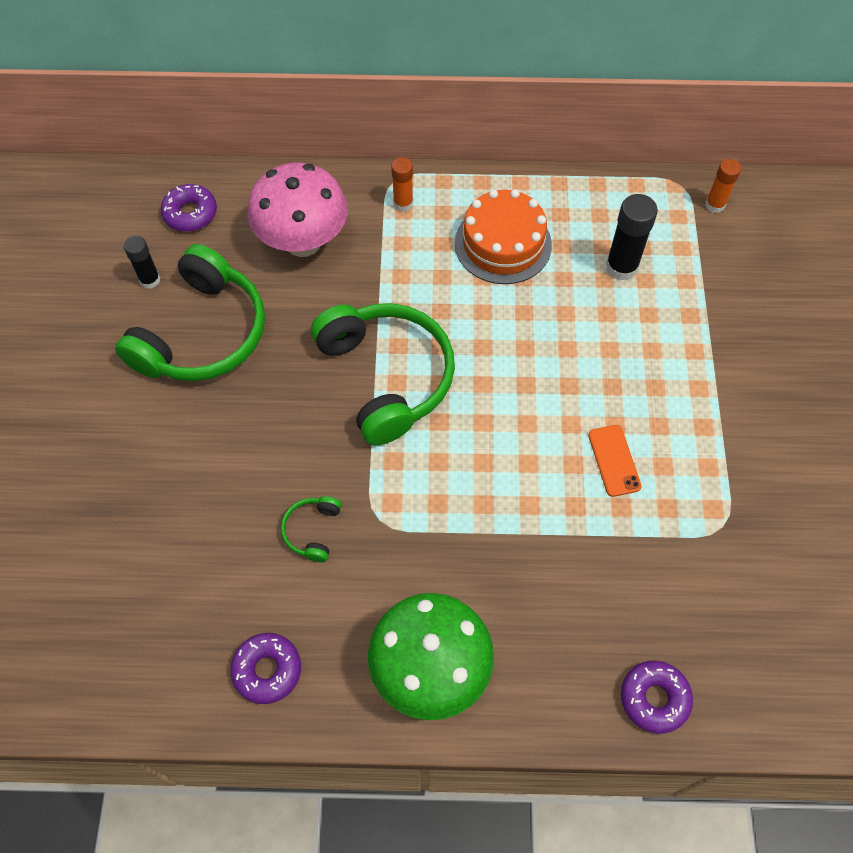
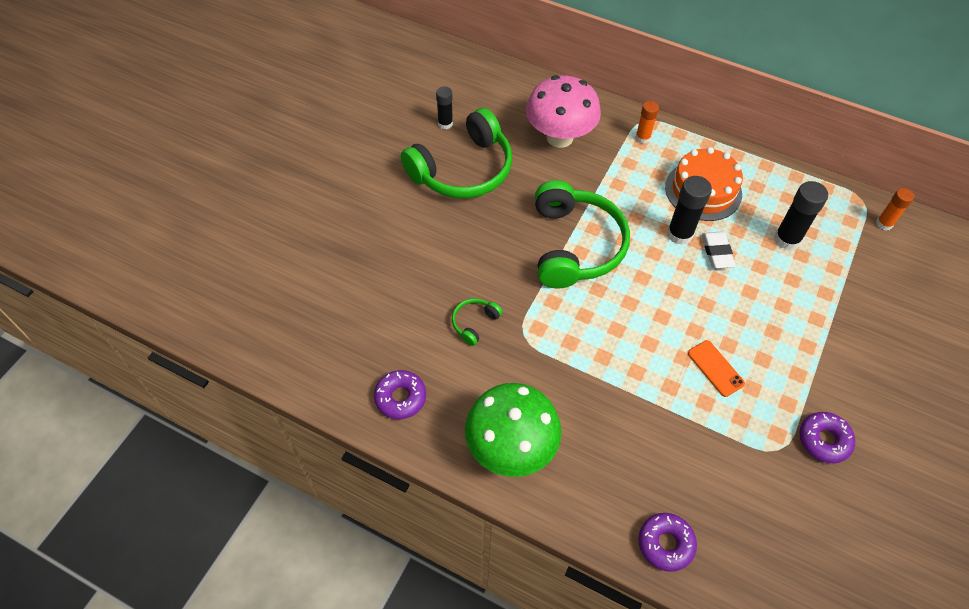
camera: 25 degrees right, 5 degrees down
(190, 213) = (492, 92): purple donut -> purple donut (824, 440)
(501, 310) = (679, 234): none -> black glue stick
(552, 316) = (717, 252): none -> white eraser
(614, 460) = (715, 368): orange phone -> orange phone turned 45 degrees counterclockwise

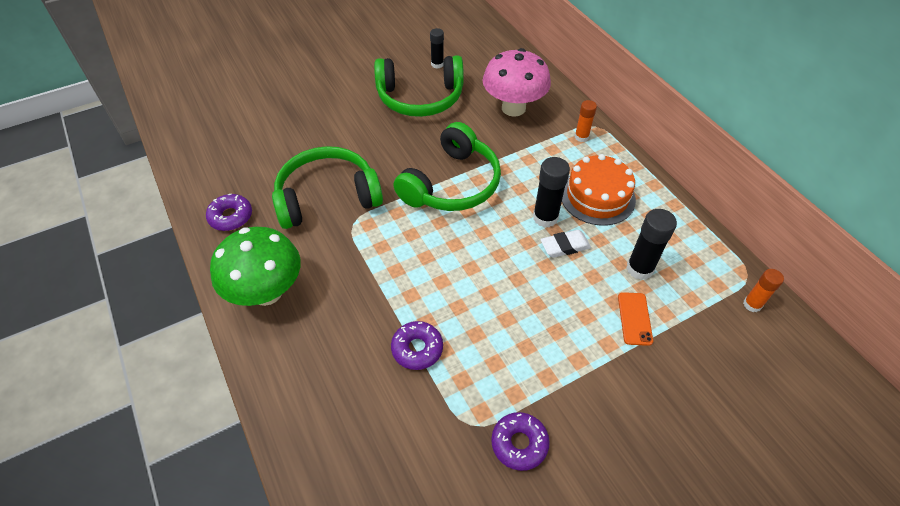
camera: 35 degrees right, 5 degrees down
(474, 323) = (327, 197): green headphones -> green headphones, size x2.40
(665, 544) = (306, 433): purple donut -> purple donut (417, 349)
(715, 368) = (477, 330): orange phone -> orange phone (634, 318)
(717, 252) = (565, 246): white eraser -> white eraser turned 45 degrees clockwise

